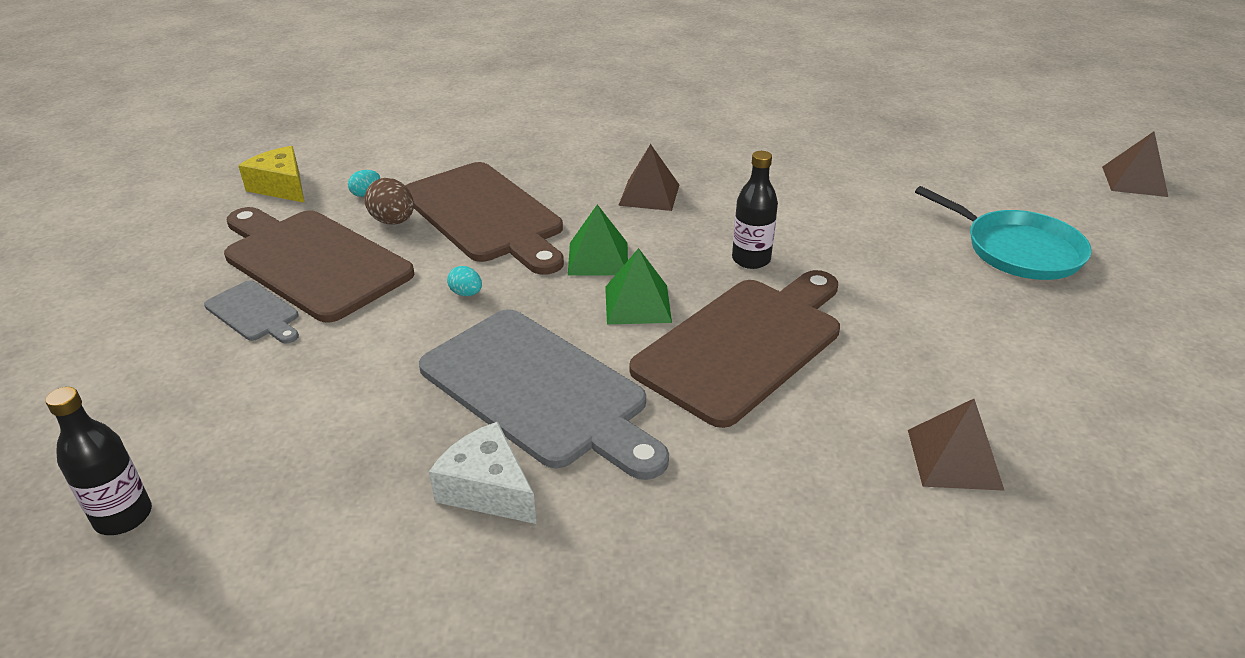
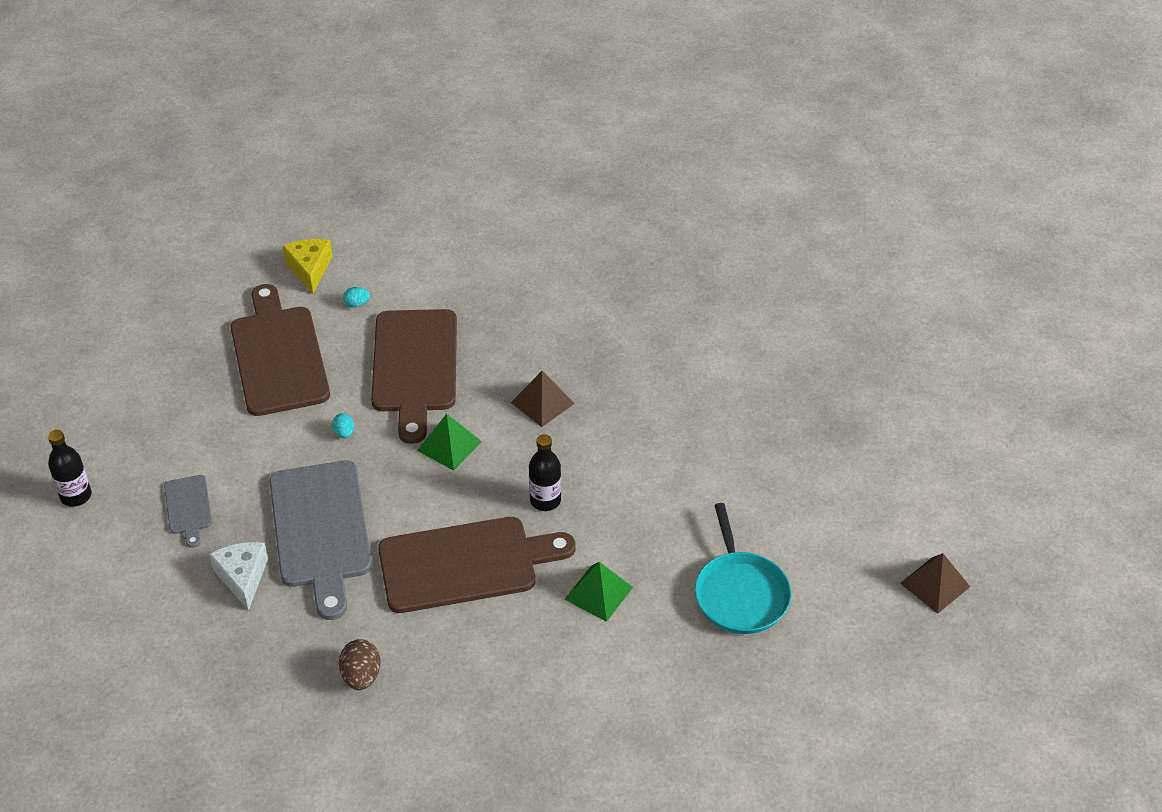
camera: 35 degrees right, 10 degrees up
(254, 313) = (218, 385): grey cutting board -> grey cutting board (188, 507)
(393, 221) = (353, 342): brown egg -> brown egg (361, 676)
(637, 304) = (435, 498): green pyramid -> green pyramid (598, 593)
(954, 459) = (492, 703): brown pyramid -> none

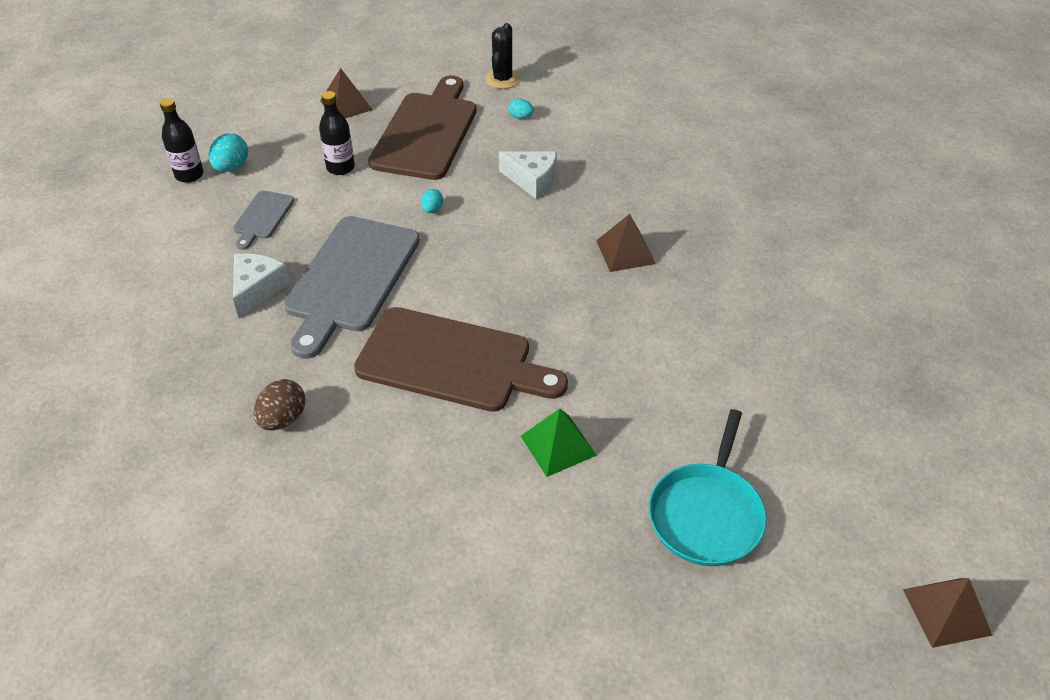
camera: 30 degrees right, 0 degrees up
(112, 470) = (231, 167): none -> turquoise egg
(174, 358) = (346, 105): none -> brown pyramid
(310, 269) = (502, 79): yellow cheese -> black cactus
(414, 366) = (532, 180): brown cutting board -> white cheese
(449, 445) = (514, 254): green pyramid -> none
(545, 500) = (567, 337): black bottle -> black bottle (340, 167)

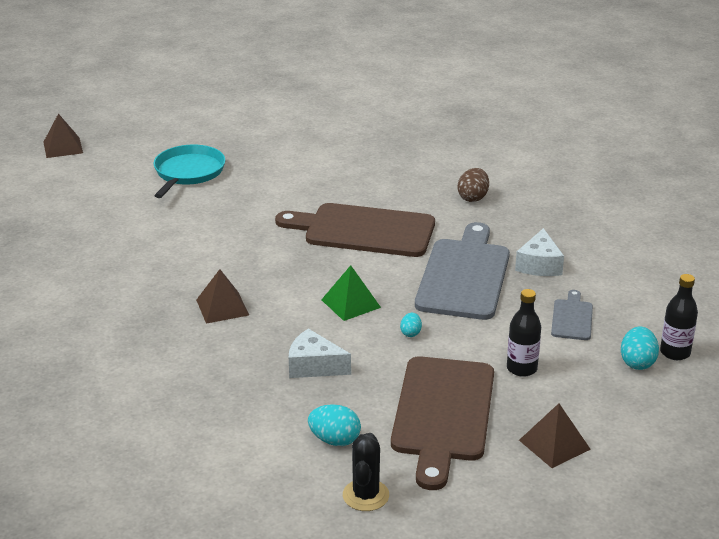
camera: 175 degrees right, 15 degrees down
(520, 117) = (335, 440): turquoise egg -> turquoise egg, size x1.69
(558, 445) = (281, 195): green pyramid -> green pyramid (351, 303)

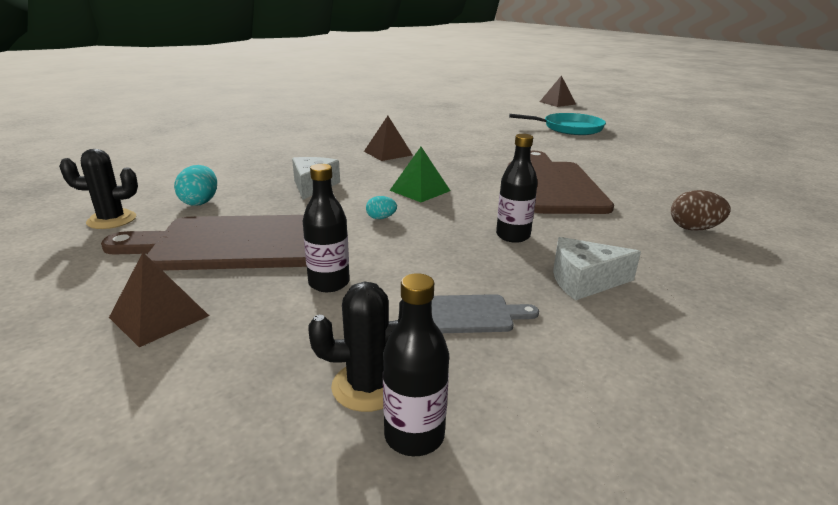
camera: 75 degrees right, 5 degrees down
(464, 276) = (513, 236): grey cutting board -> black bottle
(637, 362) = (368, 386): turquoise egg -> black cactus

